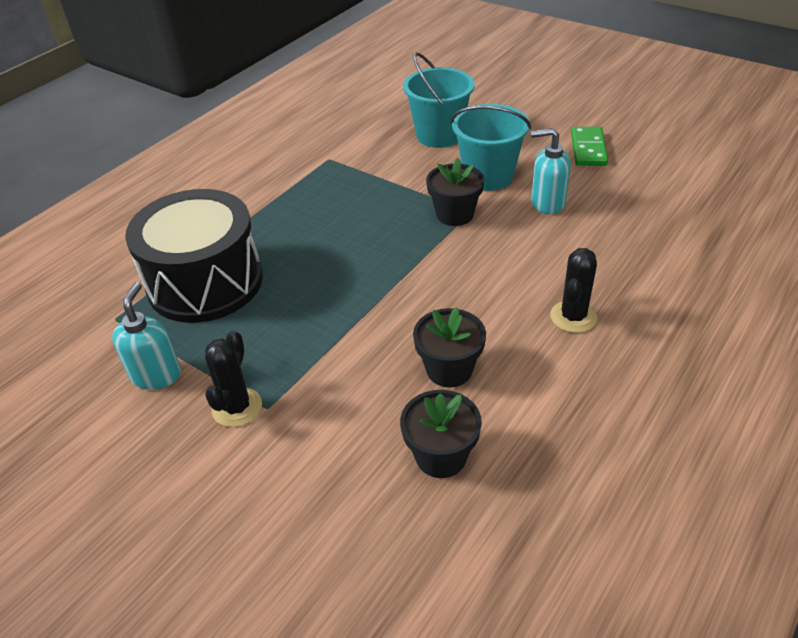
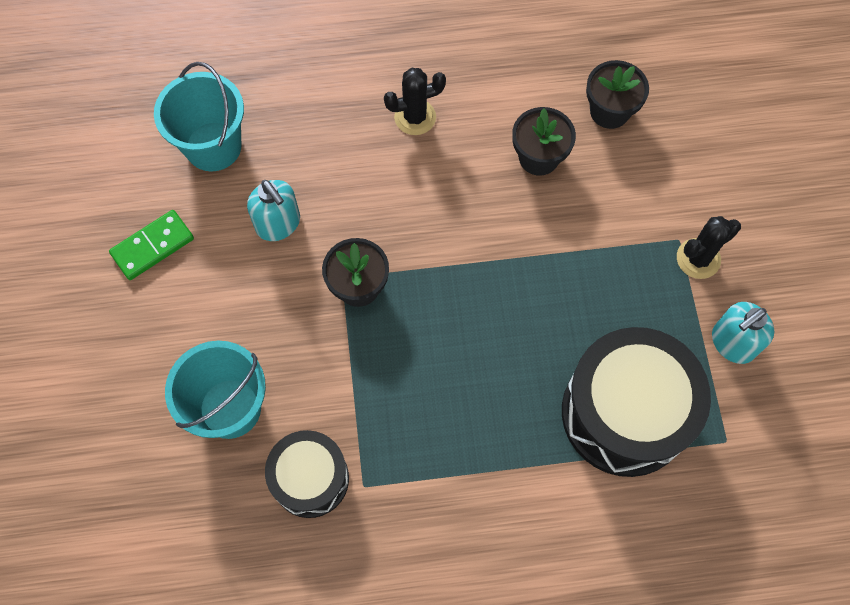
camera: 135 degrees left, 25 degrees up
(360, 144) = (310, 479): none -> black drum
(488, 176) = (273, 302): turquoise bucket -> turquoise bucket (213, 146)

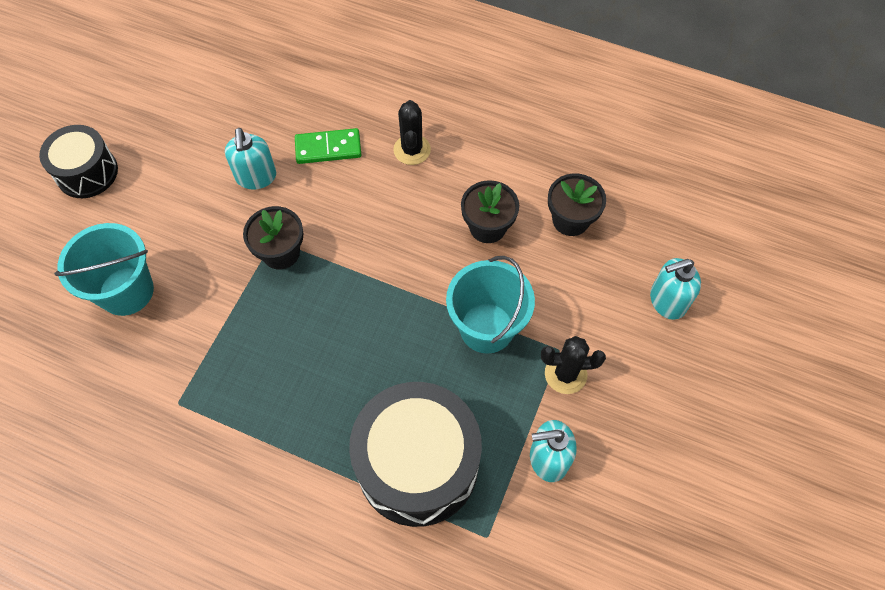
camera: 30 degrees right, 5 degrees down
(152, 246) = (158, 148): green domino -> green domino (328, 148)
(213, 146) = (250, 100): turquoise bucket -> turquoise bucket (486, 328)
(310, 479) = (144, 375): black drum -> black drum (87, 172)
(415, 117) = (412, 150): black cactus -> black cactus turned 75 degrees clockwise
(741, 144) = (667, 301): none -> turquoise soap dispenser

